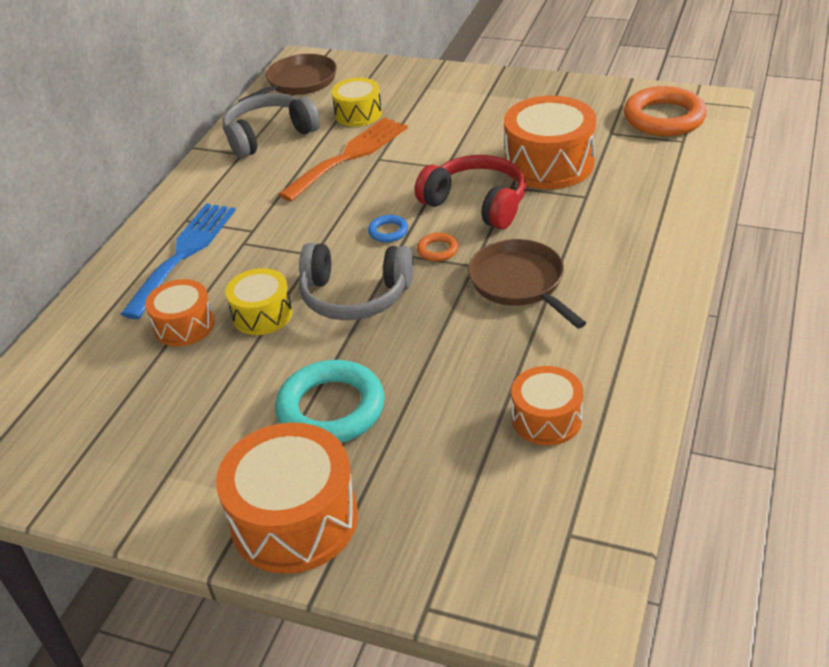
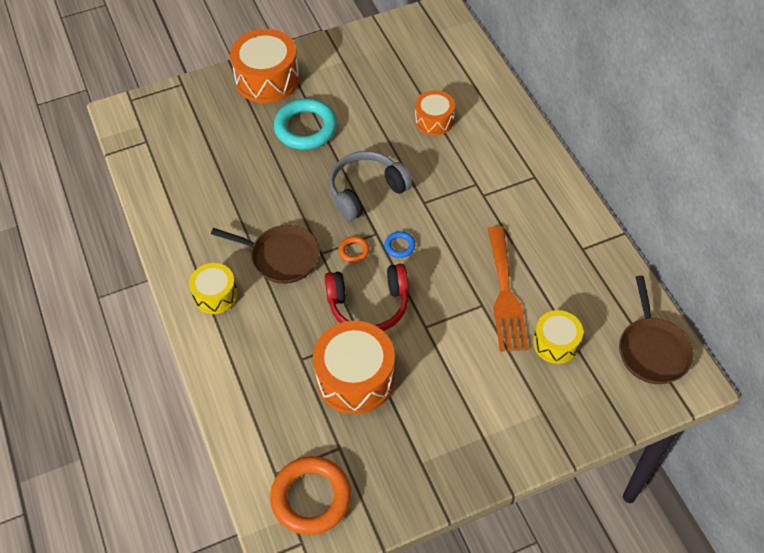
camera: 135 degrees right, 15 degrees up
(183, 254) = (499, 156): blue fork -> none
(262, 314) = (402, 150): yellow drum -> yellow drum (215, 295)
(269, 136) = (588, 277): grey headphones -> none
(546, 419) = (197, 185): orange drum -> none

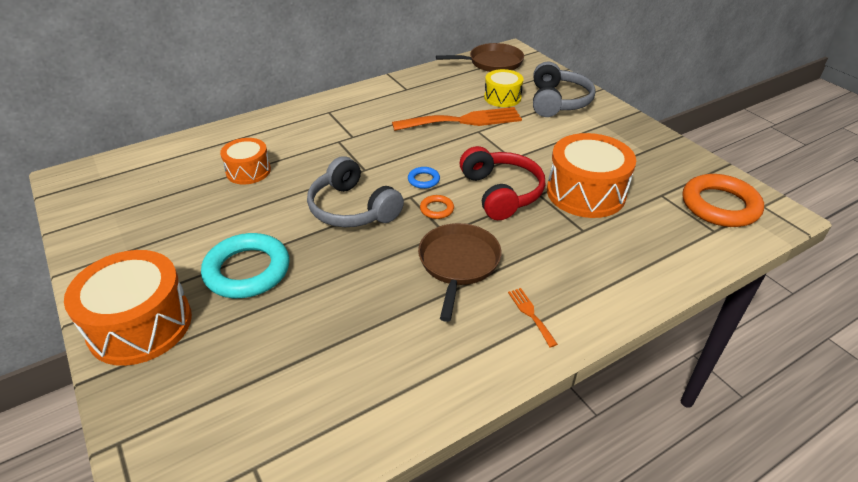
camera: 100 degrees left, 15 degrees down
(215, 295) = (530, 314): yellow drum -> orange fork
(542, 402) = (557, 101): none -> grey headphones

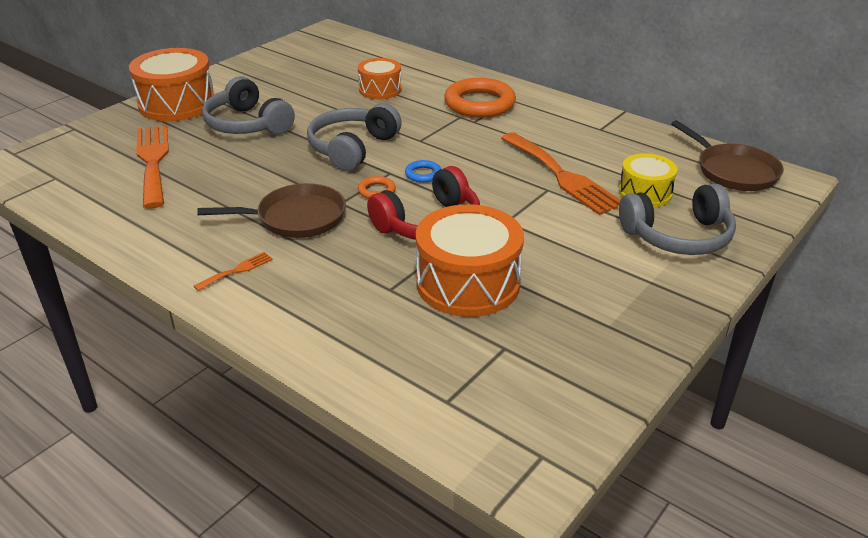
camera: 70 degrees right, 5 degrees down
(247, 270) = (247, 124): turquoise ring -> grey headphones
(278, 360) = (153, 161): none -> orange fork
(720, 205) = (513, 406): orange ring -> orange ring (479, 104)

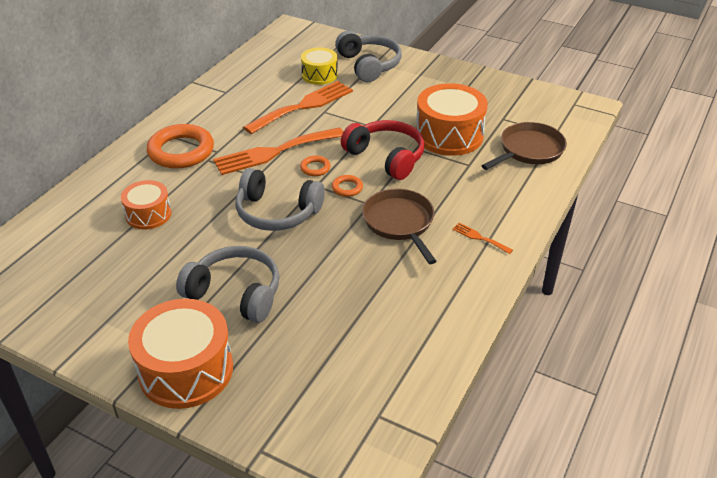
camera: 100 degrees left, 5 degrees up
(153, 161) = (327, 344): orange fork -> orange fork (274, 152)
(247, 124) = (235, 293): grey headphones -> grey headphones turned 105 degrees counterclockwise
(423, 174) = (315, 168): blue ring -> orange ring
(733, 171) = (283, 44): brown pan -> brown pan (529, 150)

